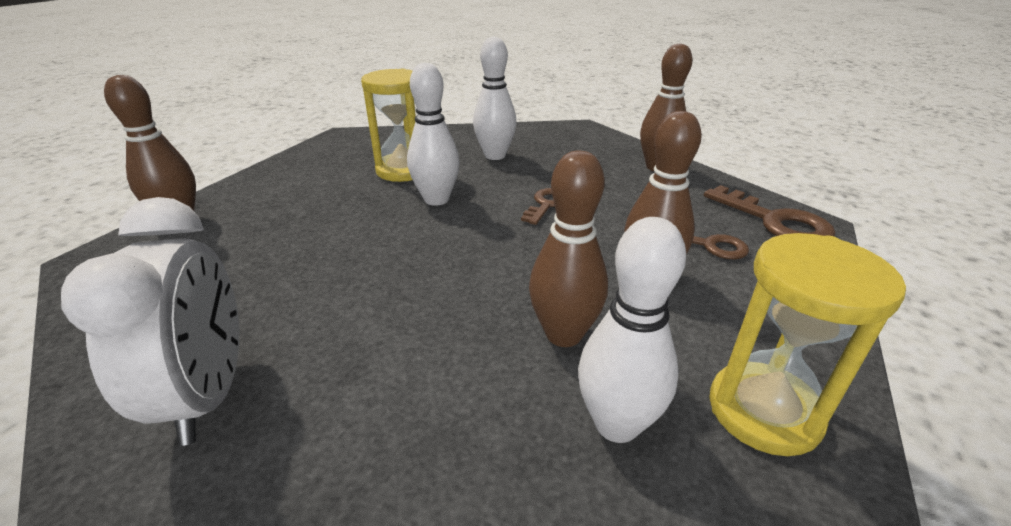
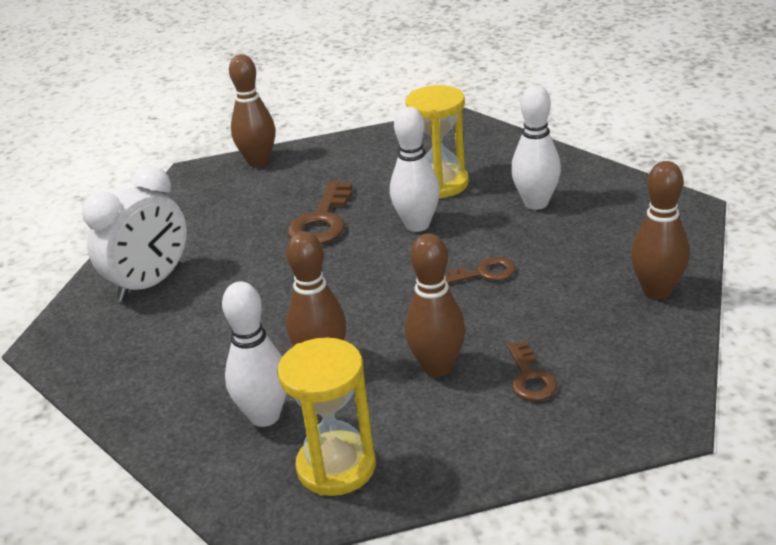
camera: 55 degrees right, 0 degrees up
(775, 221) = (634, 398): brown key -> brown key (322, 221)

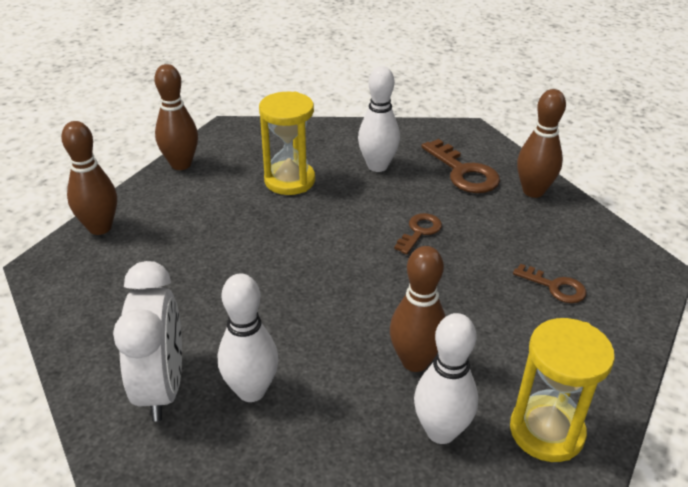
camera: 50 degrees left, 5 degrees up
(322, 221) = (240, 251): brown key -> brown key (463, 172)
(417, 225) = (320, 219): white bowling pin -> white bowling pin (251, 391)
(437, 367) = (494, 314): brown bowling pin -> brown bowling pin (181, 164)

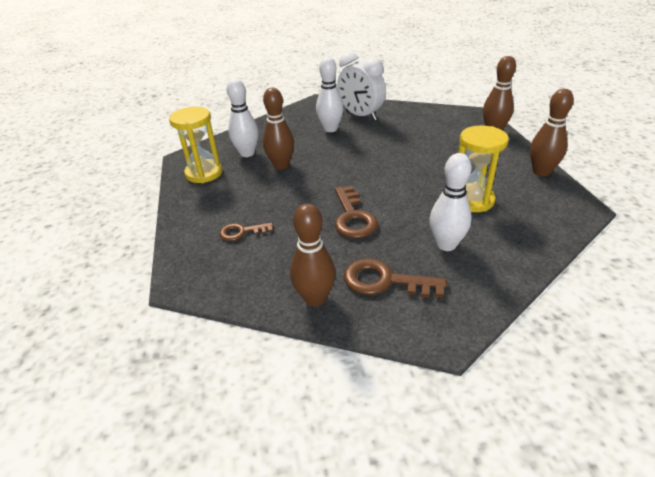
camera: 140 degrees right, 0 degrees up
(419, 231) = (353, 217): brown key -> brown key, size x1.63

